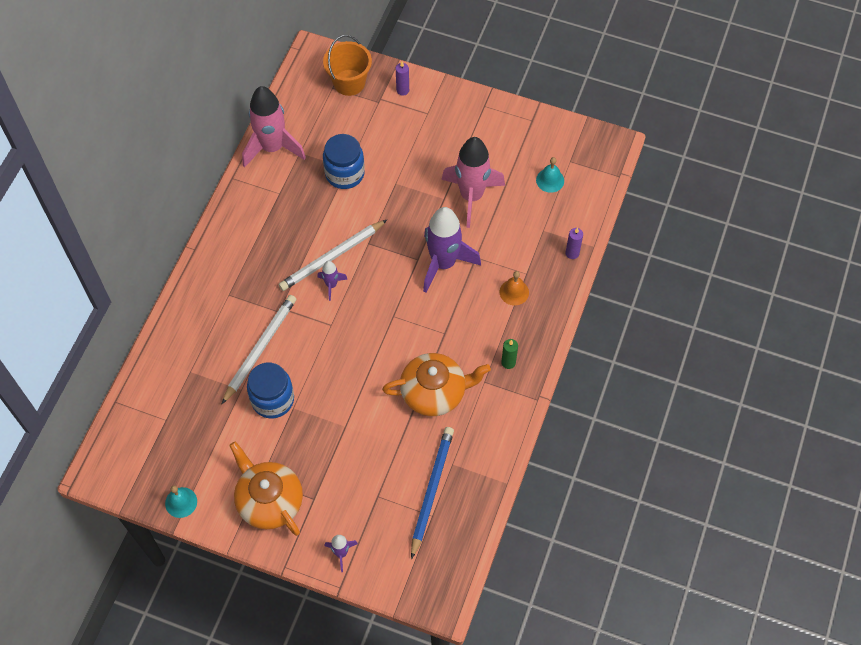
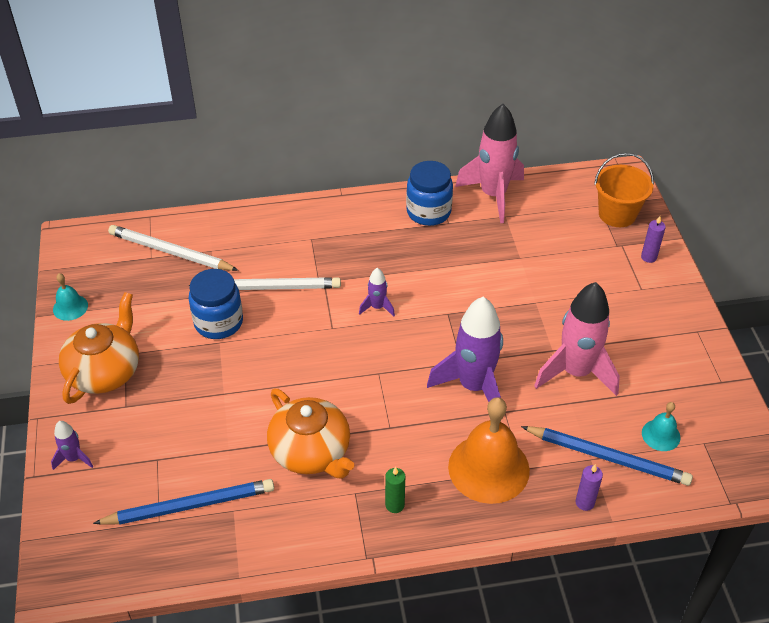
camera: 60 degrees right, 15 degrees down
(332, 257) = (409, 293): white pencil -> white pencil (171, 252)
(345, 174) = (511, 259): blue jar -> blue jar (428, 212)
(514, 292) = (488, 468): orange bell -> orange bell, size x2.07
(548, 220) = (607, 457): none -> blue pencil

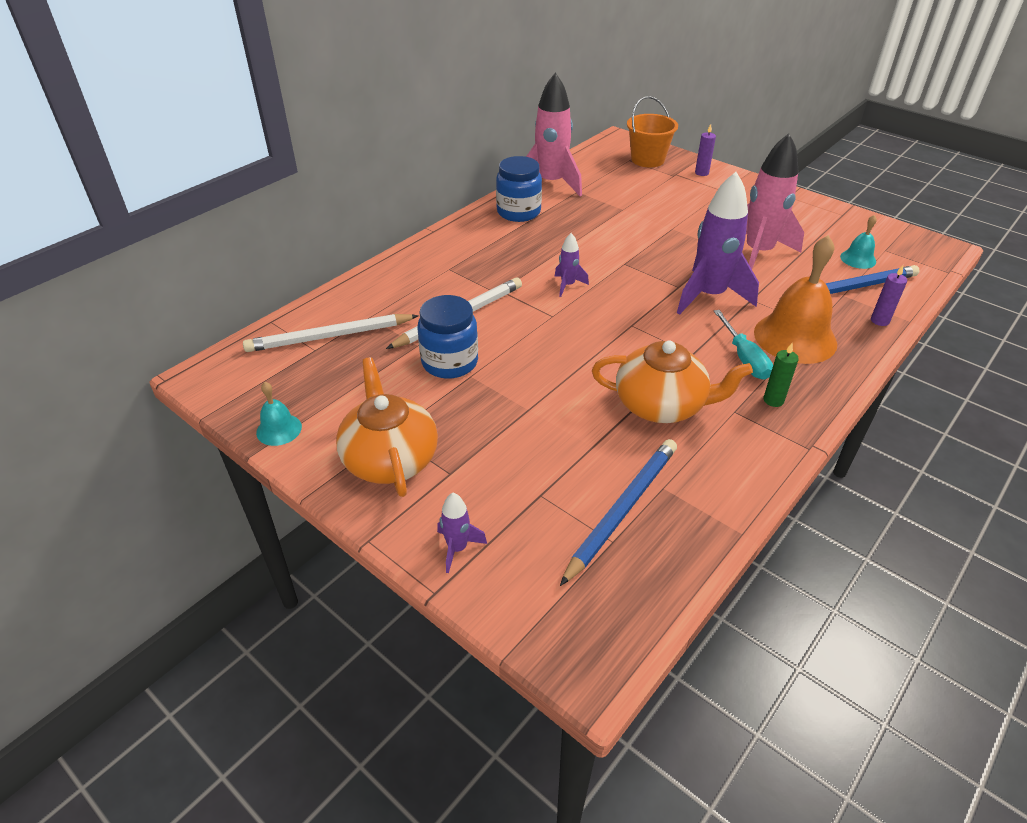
camera: 40 degrees left, 5 degrees down
(423, 457) = (744, 358): none -> turquoise screwdriver

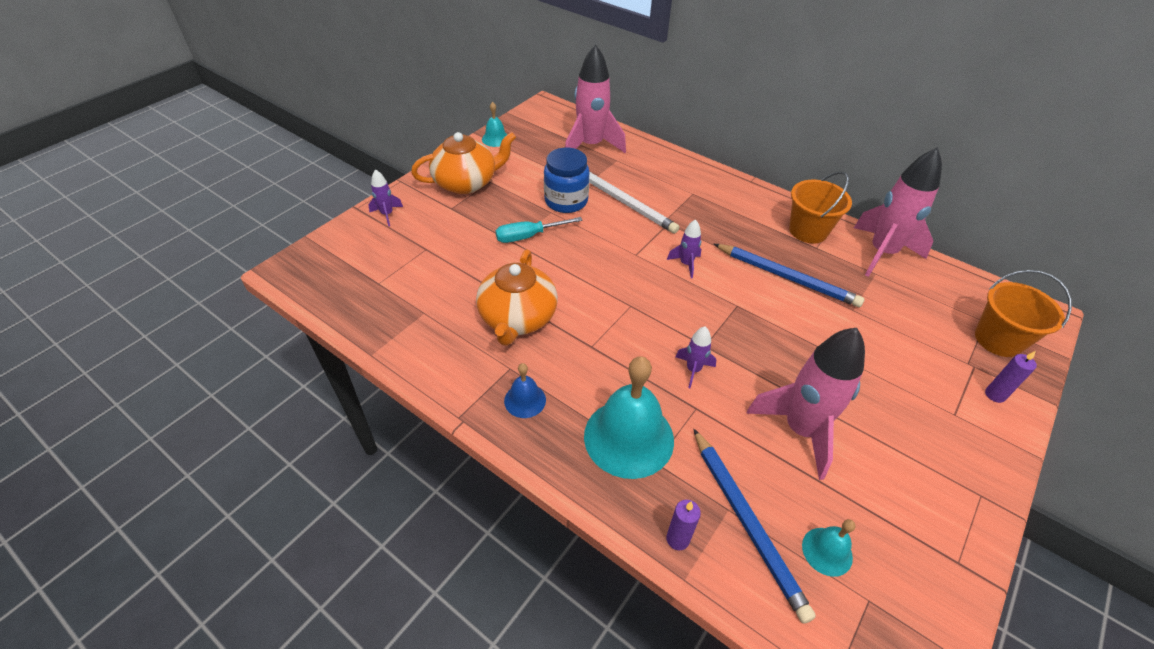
camera: 85 degrees right, 5 degrees up
(330, 336) = (591, 146): white pencil -> pink rocket
(518, 212) = (808, 231): blue jar -> orange bucket
(622, 510) = (405, 289): blue pencil -> blue pencil (786, 277)
(709, 296) = (693, 370): purple rocket -> purple rocket, size x0.46
(744, 358) = (588, 386): turquoise screwdriver -> turquoise screwdriver (528, 236)
(773, 400) = (525, 400): green candle -> blue bell
(795, 337) = (629, 437): orange bell -> turquoise bell

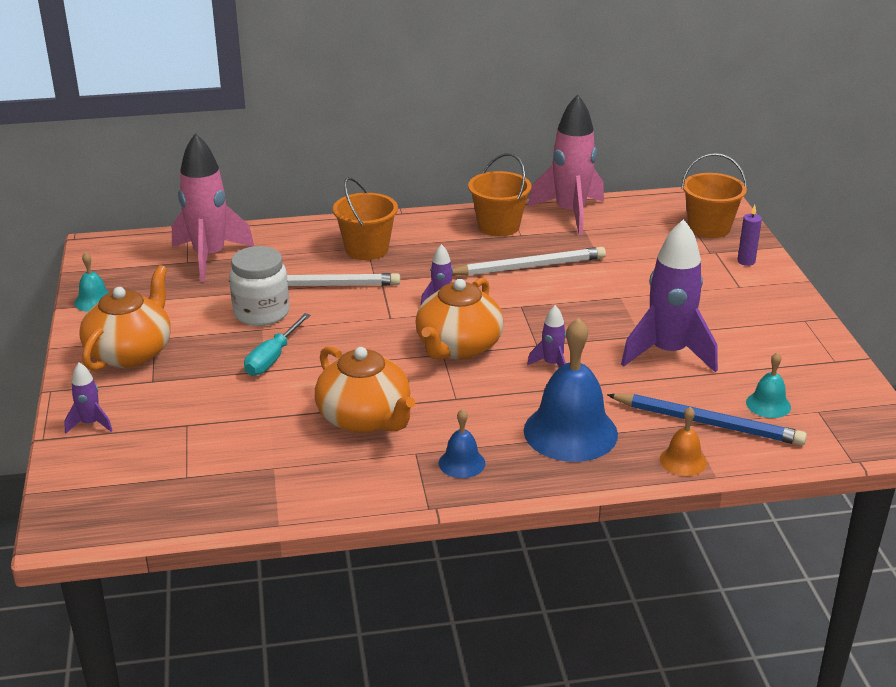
camera: 45 degrees left, 15 degrees down
(566, 201) = (261, 313): blue jar -> white jar
(629, 437) = (570, 432): turquoise bell -> blue bell
(647, 307) = (458, 347): none -> orange teapot
(677, 539) = (683, 461): purple candle -> orange bell
(690, 195) = (367, 249): none -> orange bucket
(786, 277) = (529, 267): blue pencil -> white pencil
(800, 430) = (668, 353): pink rocket -> purple rocket

